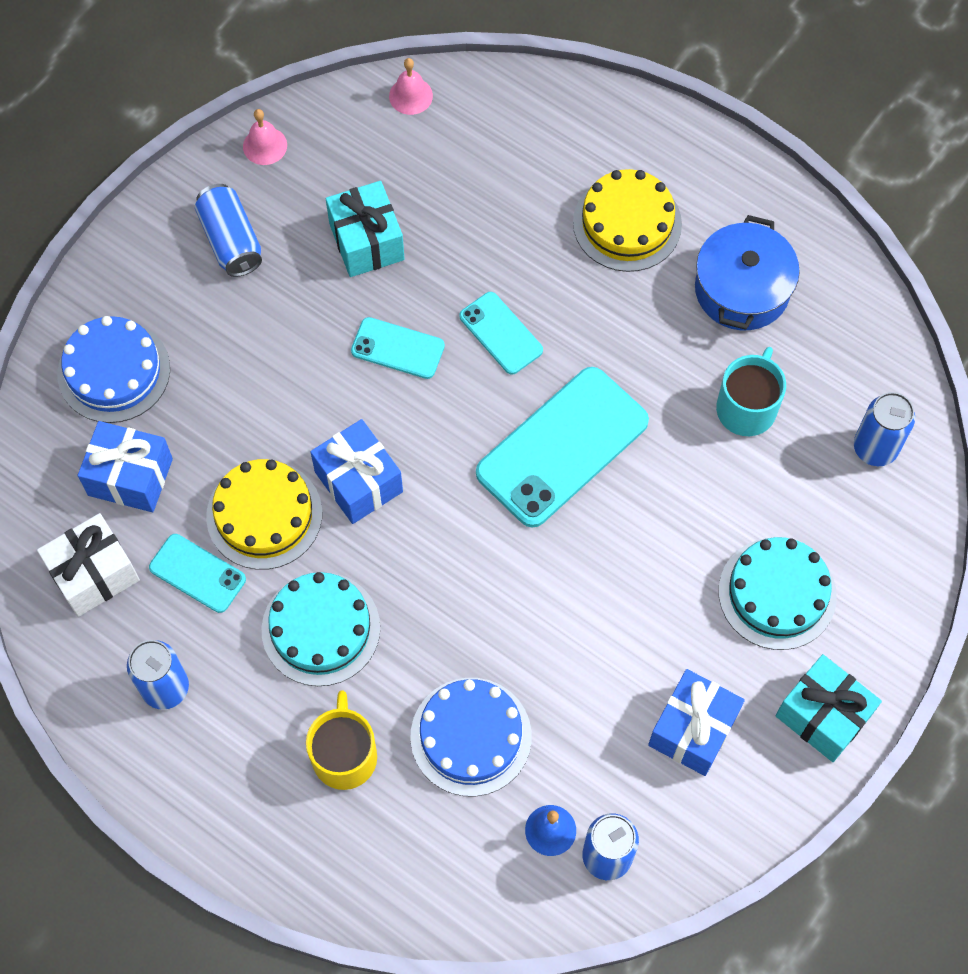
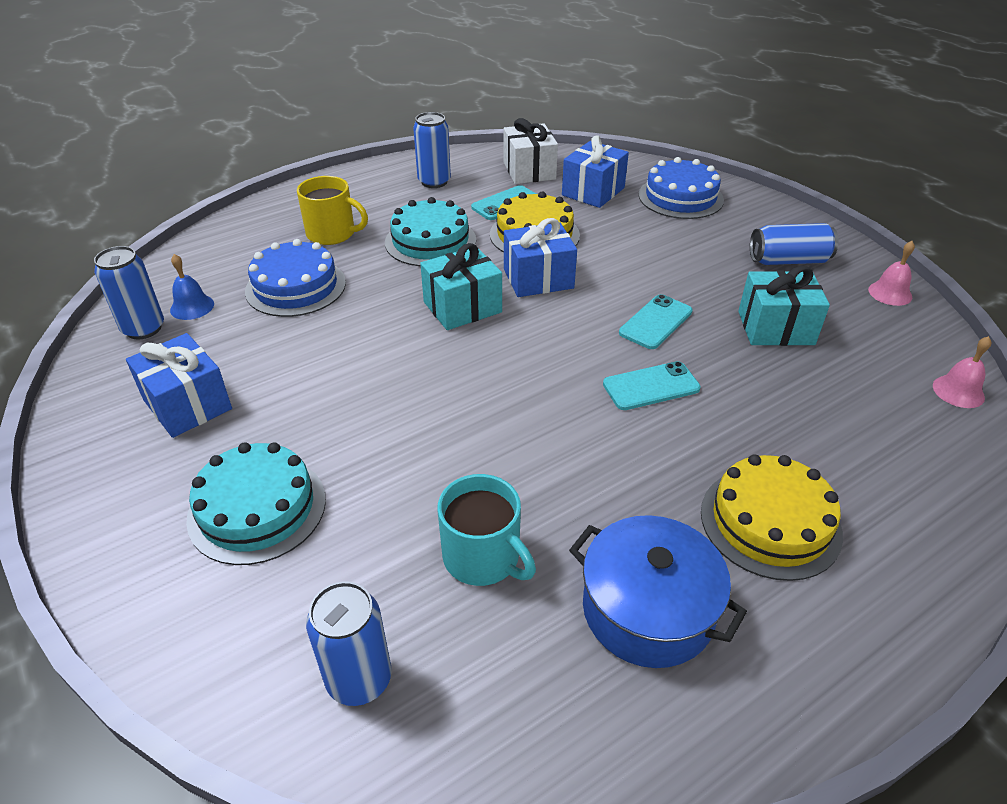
camera: 110 degrees right, 25 degrees down
(562, 447) = (510, 396): turquoise phone -> none
(823, 716) = (110, 501): turquoise gift -> turquoise gift (462, 307)

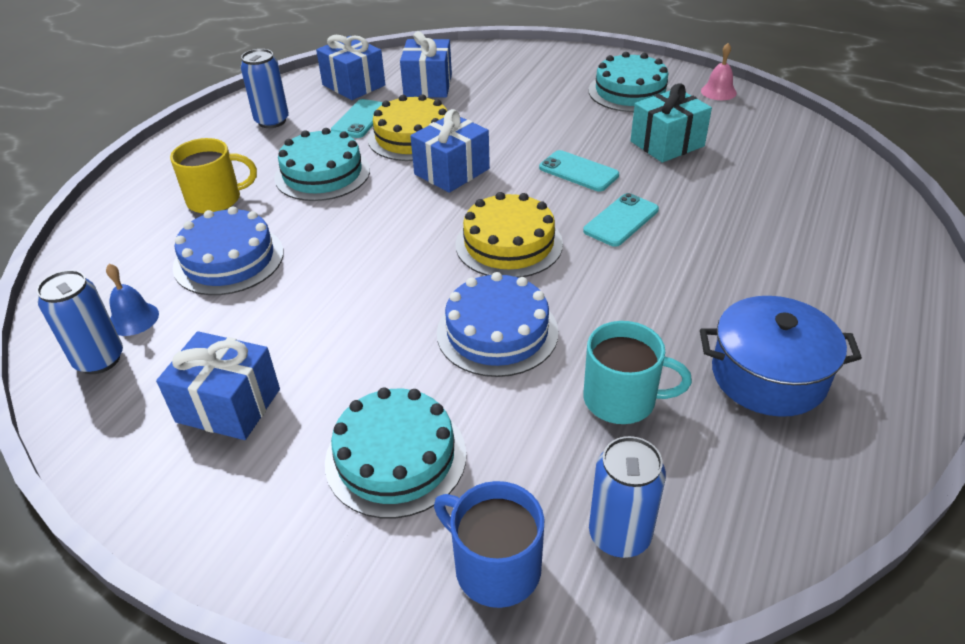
camera: 30 degrees left, 0 degrees up
(239, 644) = (495, 567): none -> blue mug
(462, 307) = (409, 218): turquoise gift -> none
(529, 171) = (353, 85): white gift -> blue gift
(655, 322) = (578, 171): turquoise phone -> turquoise phone turned 60 degrees counterclockwise
(680, 197) = (504, 68): blue cake -> blue cake (497, 332)
(770, 522) = (788, 279): yellow cake -> yellow cake (509, 244)
(788, 260) = (630, 91): blue can -> turquoise cake
(958, 391) = (818, 143): pink bell -> none

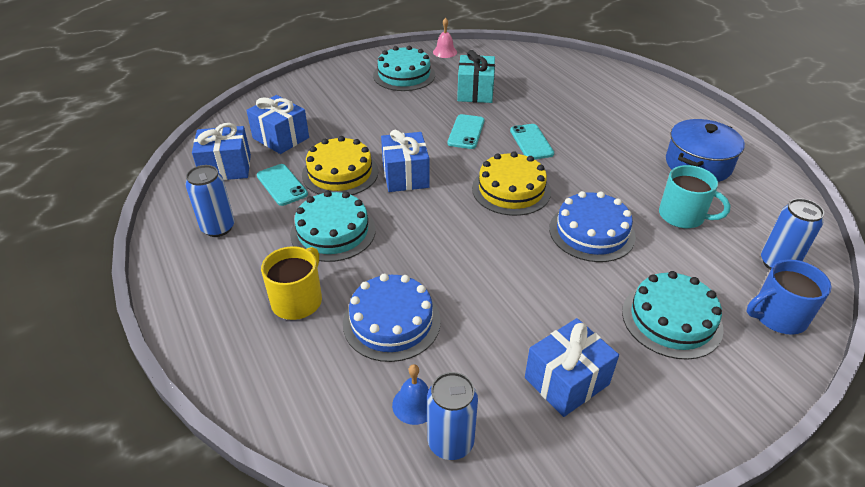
camera: 55 degrees left, 0 degrees up
(578, 171) = (466, 132): turquoise phone -> turquoise phone turned 60 degrees counterclockwise
(621, 399) = (682, 216): turquoise mug -> turquoise mug turned 75 degrees clockwise

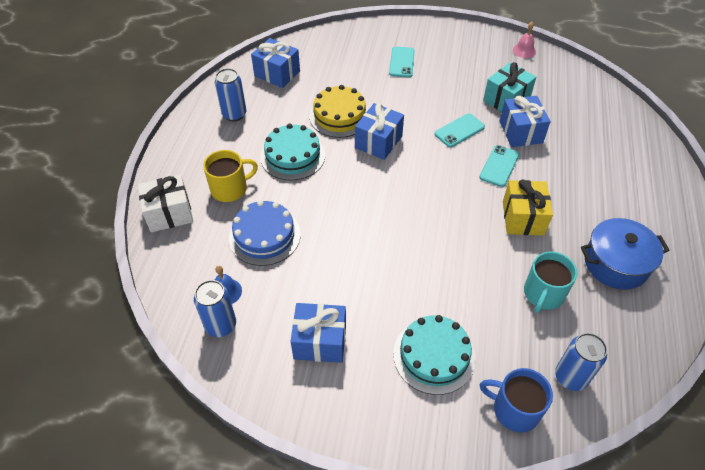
camera: 40 degrees right, 10 degrees up
(250, 369) = (169, 213): none -> white gift
(281, 138) = (330, 68): blue gift -> blue gift (520, 132)
(282, 185) = (296, 104): turquoise phone -> turquoise phone (402, 62)
(404, 75) = (468, 57): turquoise cake -> none
(511, 190) = (438, 195): yellow cake -> none
(591, 232) = (457, 261): blue cake -> none
(597, 170) = (523, 218): none -> yellow gift
(682, 216) = (543, 294): turquoise mug -> turquoise mug turned 45 degrees clockwise

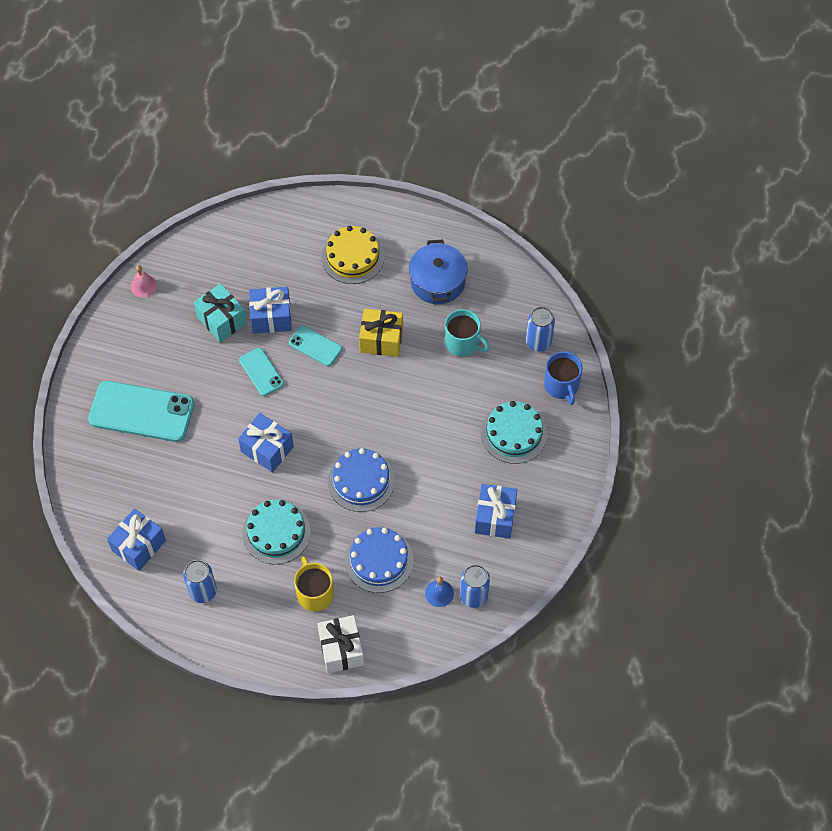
camera: 85 degrees left, 10 degrees up
(339, 116) = (221, 483): yellow cake -> yellow cake (353, 257)
(353, 214) = (361, 481): none -> blue cake
(402, 62) = (142, 412): turquoise phone -> turquoise phone, size x1.92
(514, 409) = (561, 385): blue mug -> blue mug turned 45 degrees counterclockwise

